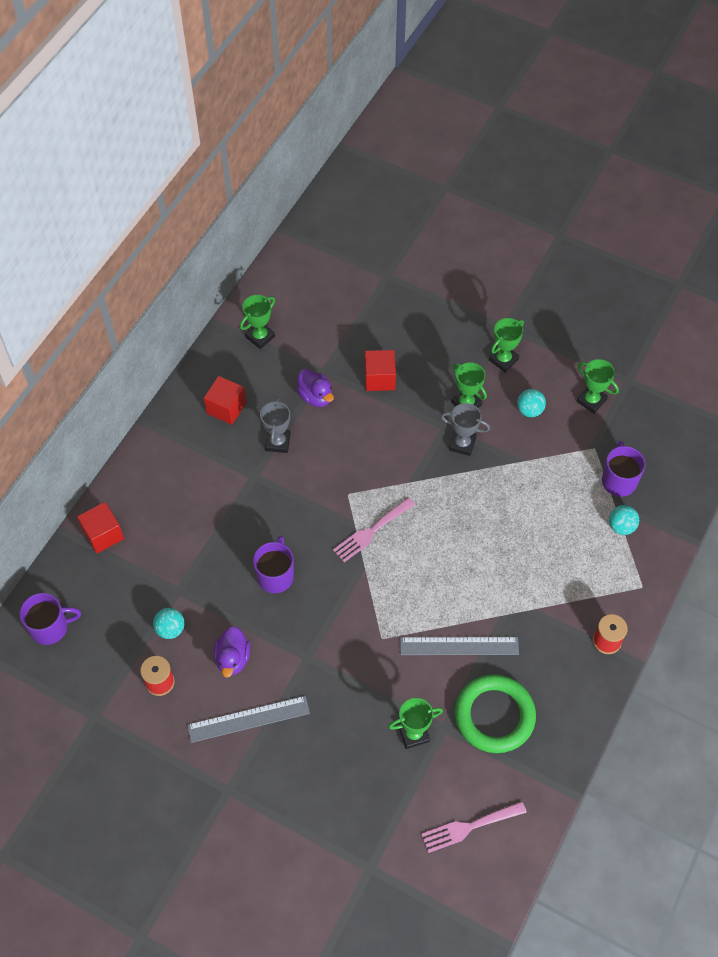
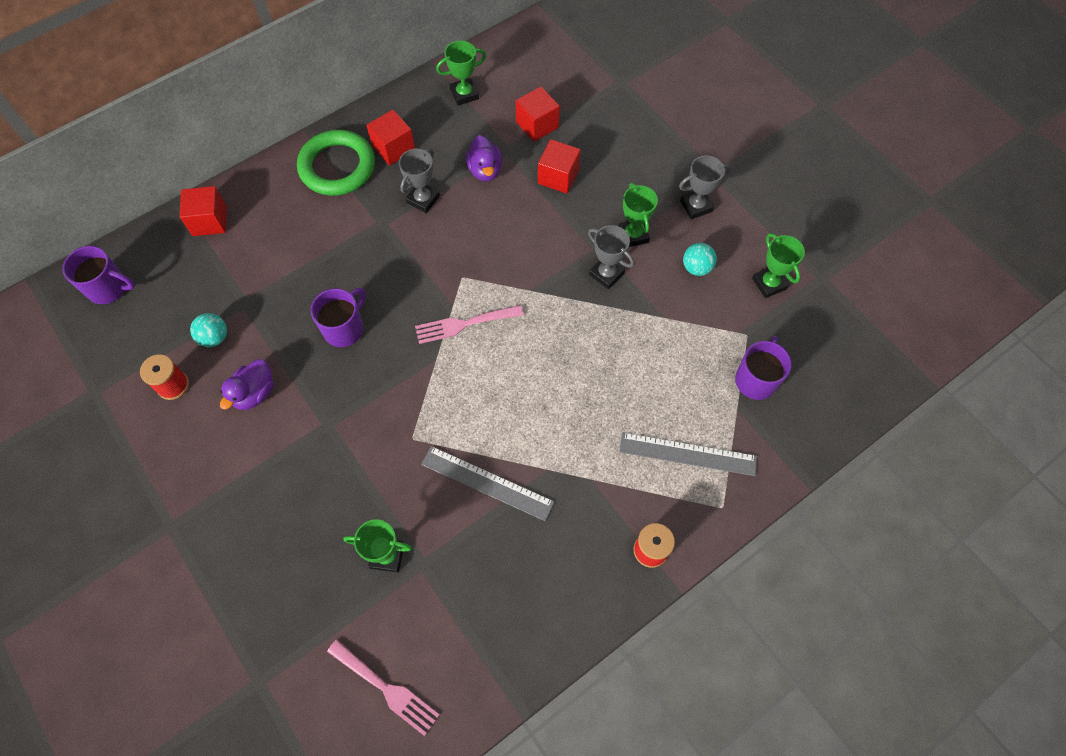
camera: 25 degrees right, 5 degrees up
(248, 719) = (233, 462): grey ruler -> grey ruler (687, 454)
(337, 340) = (537, 125): none -> red cube
(469, 827) = (386, 689): pink fork -> pink fork turned 150 degrees counterclockwise
(494, 716) = (482, 576): green ring -> green ring (337, 167)
(503, 360) = (696, 206): green trophy -> grey trophy
(621, 526) = (733, 431): turquoise ball -> none

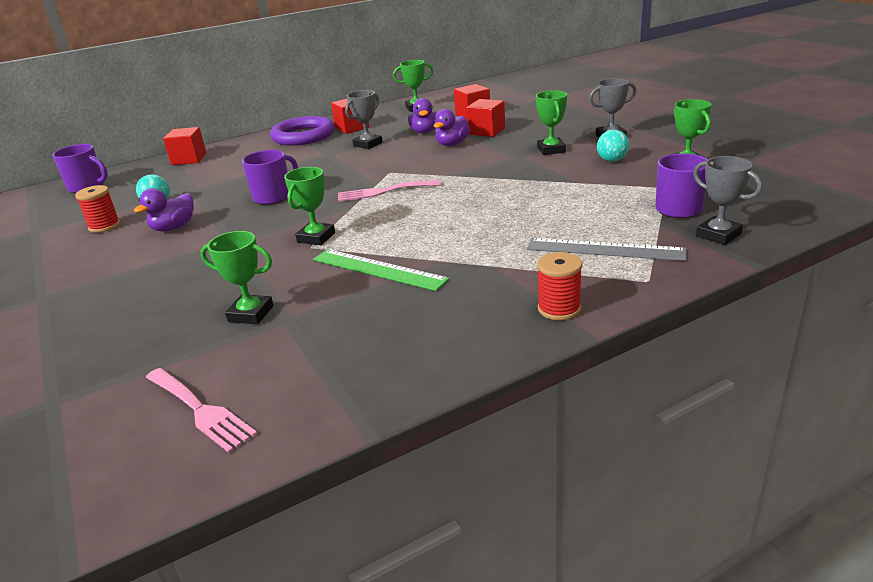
camera: 10 degrees right, 35 degrees down
(337, 167) = (303, 136): green ring -> purple ring
(414, 421) = (316, 237): none -> green trophy
(487, 483) = (378, 269): grey ruler -> green ruler
(522, 209) = (452, 144): none -> purple duck
(606, 274) = (524, 166): grey trophy -> grey trophy (718, 235)

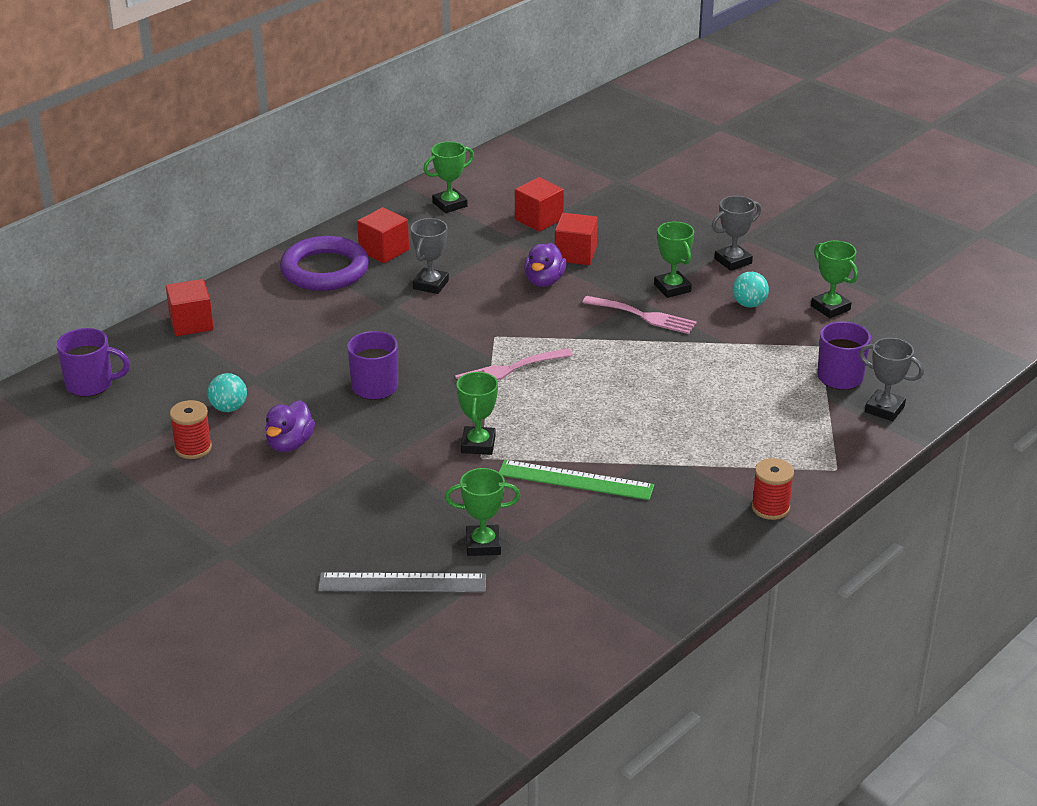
camera: 20 degrees left, 5 degrees up
(200, 410) = (517, 639): pink fork -> pink fork (644, 316)
(424, 132) = (492, 257): purple duck -> none
(605, 249) = (786, 436): grey ruler -> grey ruler (402, 583)

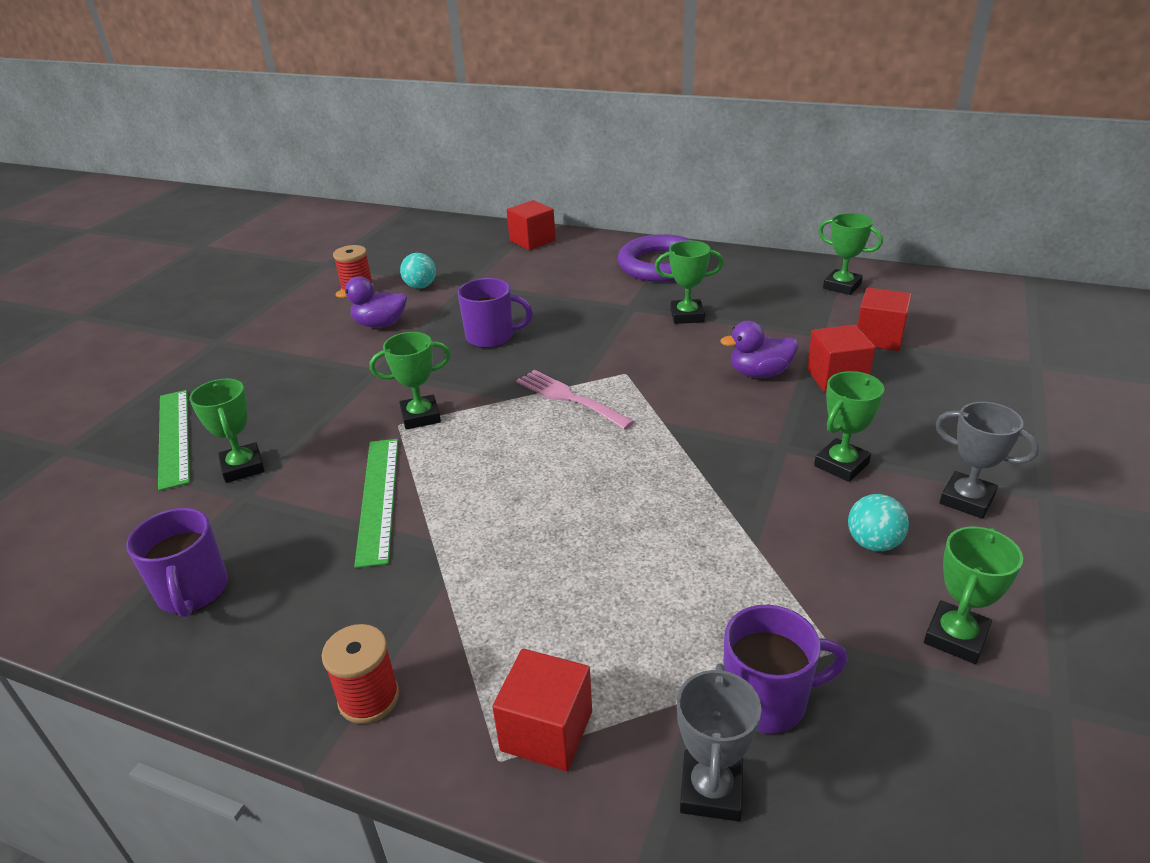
camera: 70 degrees right, 0 degrees up
(91, 384) = (425, 233): purple mug -> purple mug (193, 592)
(384, 250) = (721, 279): red cube -> red cube (546, 731)
(402, 583) = (173, 437): grey ruler -> green ruler
(430, 284) = (687, 316): grey trophy -> green trophy
(644, 316) = (755, 459): pink fork -> none

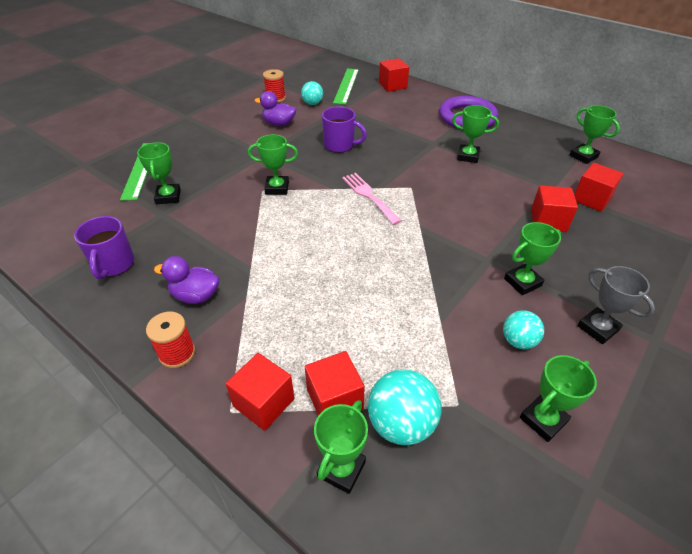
camera: 15 degrees right, 10 degrees up
(378, 498) = (232, 234): green ruler -> green ruler (346, 86)
(653, 694) = (334, 399): none -> red cube
(711, 790) = (341, 469): grey trophy -> green trophy
(759, 373) = (497, 206): purple duck -> purple duck (196, 295)
(767, 700) = (401, 424): purple mug -> turquoise ball

